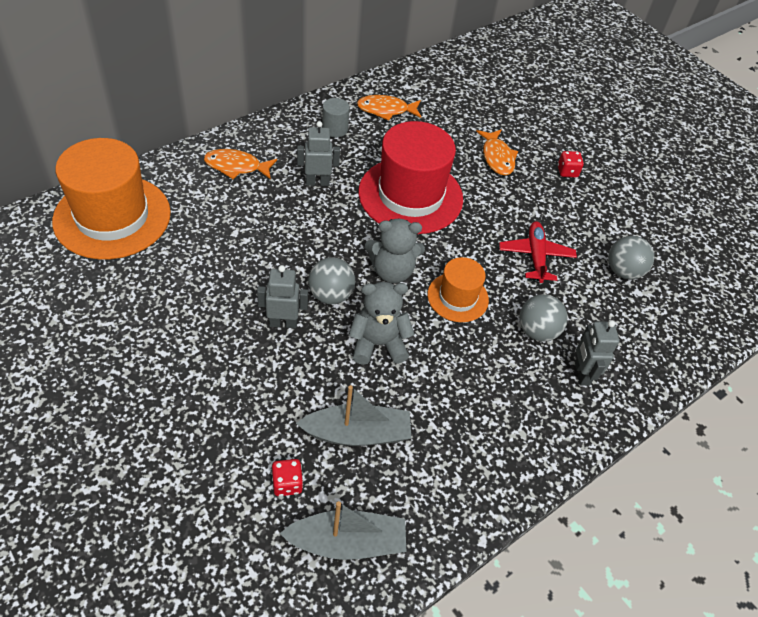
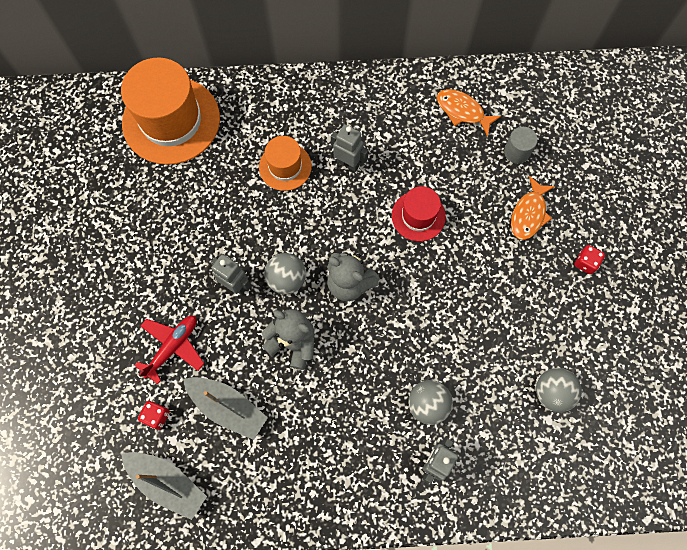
camera: 40 degrees right, 20 degrees up
(236, 167) = (292, 115): orange fish -> none
(335, 129) = (401, 112): grey cylinder -> grey cylinder (516, 152)
(410, 195) = (418, 216): red hat -> red hat, size x0.53
(457, 297) = (385, 337): orange hat -> orange hat (285, 166)
(535, 256) = (483, 334): red plane -> red plane (173, 347)

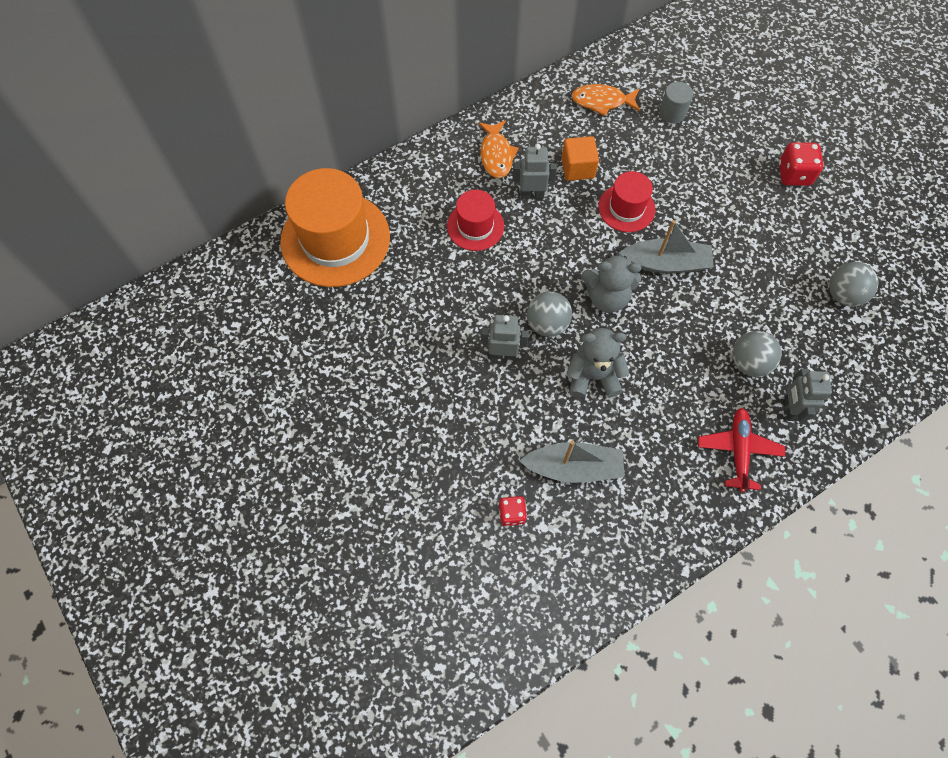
camera: 30 degrees left, 5 degrees down
(167, 483) = (566, 568): grey boat -> grey boat (666, 263)
(173, 347) = (482, 442): red plane -> red plane (738, 450)
(285, 166) = (475, 226): orange hat -> red hat
(401, 160) = (577, 168): none -> orange cube
(529, 214) = (719, 158): orange fish -> orange fish (496, 155)
(585, 263) = (794, 174): red dice -> red dice, size x1.54

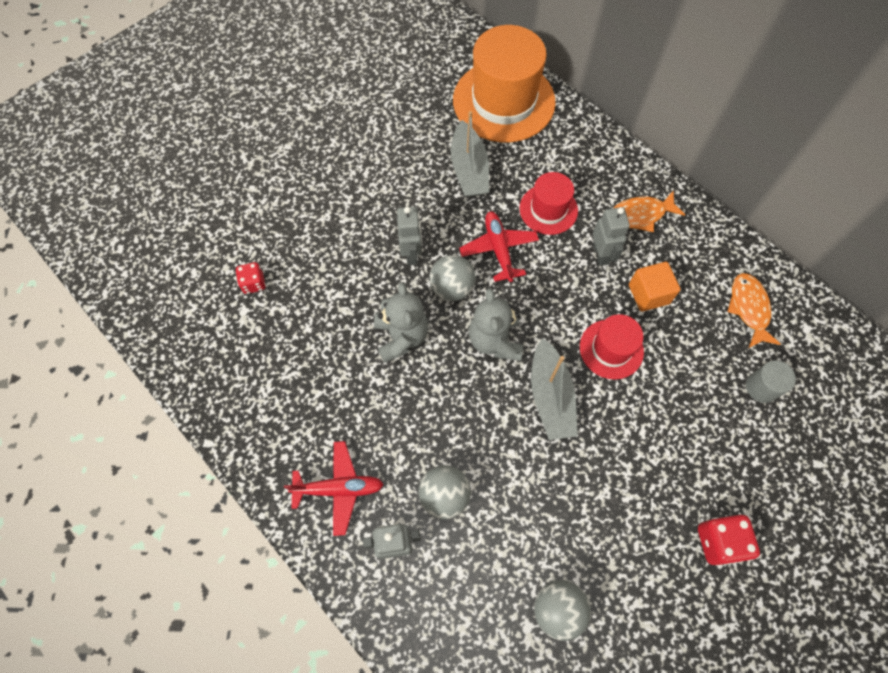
camera: 80 degrees right, 0 degrees up
(511, 276) = (499, 249): none -> red plane
(574, 467) = (303, 330): grey boat -> grey boat (469, 169)

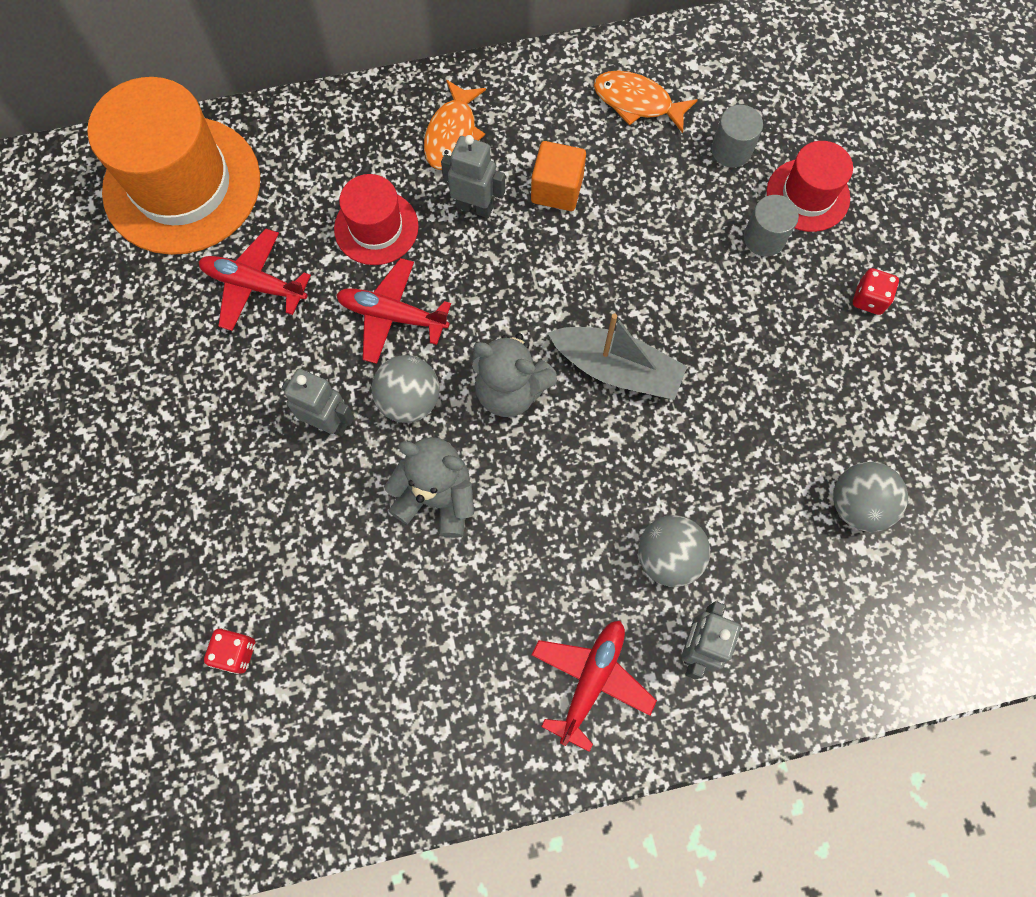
camera: 60 degrees left, 5 degrees up
(469, 169) = (254, 285): grey boat -> red plane
(611, 349) = (599, 270): red hat -> red hat (807, 195)
(712, 443) = (764, 238): none -> grey cylinder
(719, 542) = (869, 299): red dice -> red dice, size x0.65

